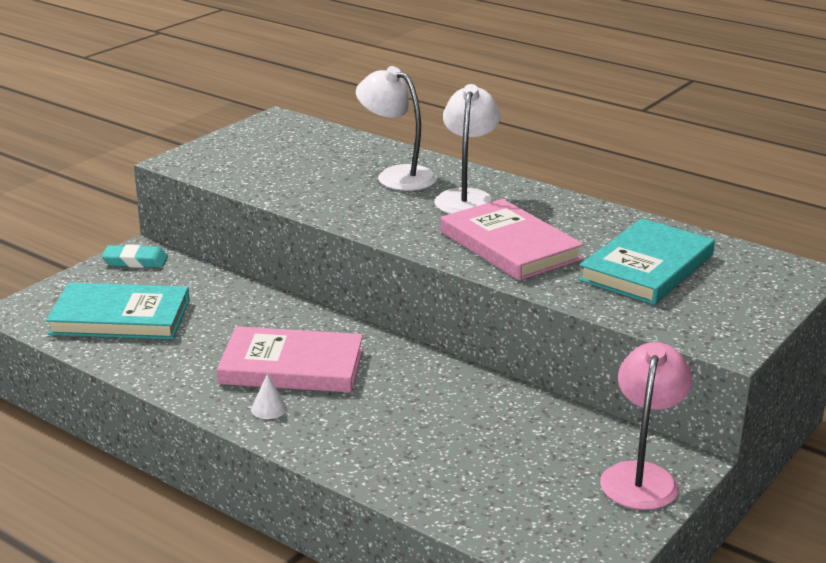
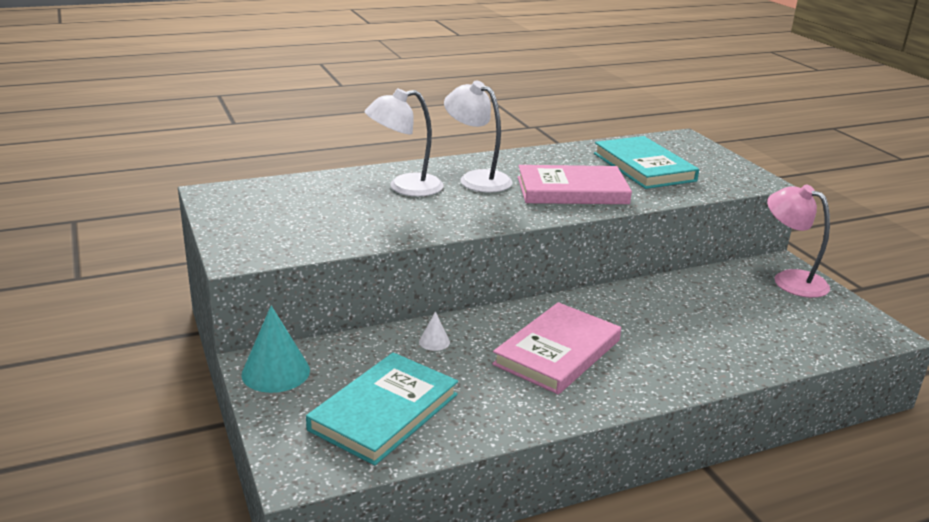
camera: 60 degrees left, 0 degrees up
(135, 261) = (275, 372): turquoise eraser -> turquoise cone
(269, 409) = (617, 382): white cone -> white cone (434, 342)

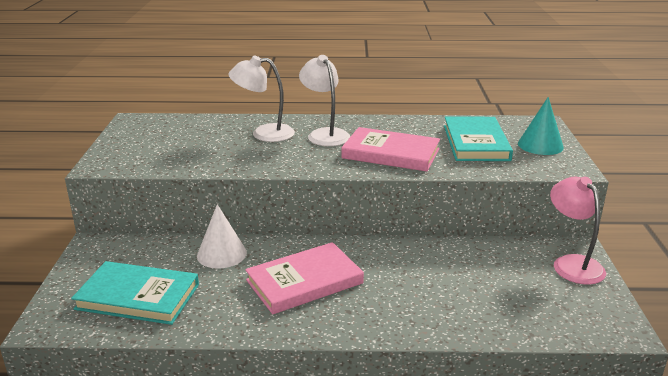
camera: 25 degrees right, 0 degrees up
(275, 372) = (98, 252): turquoise cone -> turquoise cone (540, 145)
(384, 412) = (138, 296): turquoise book -> turquoise book turned 45 degrees clockwise
(434, 342) = (221, 254): white cone -> white cone, size x2.03

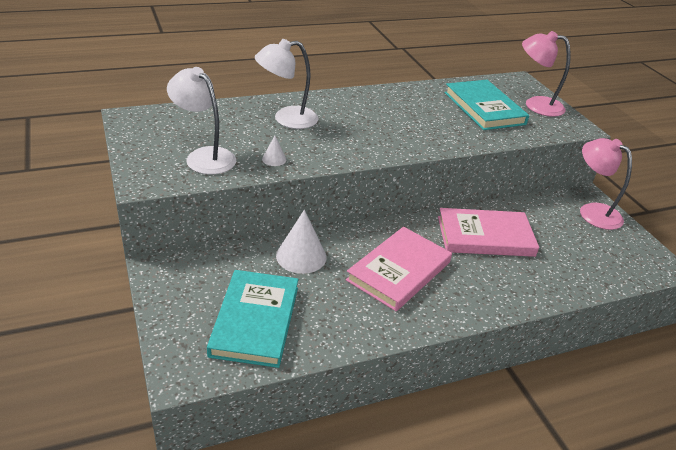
camera: 25 degrees left, 10 degrees up
(138, 296) = (255, 321): turquoise book -> turquoise book turned 75 degrees counterclockwise
(222, 162) = (274, 159): none -> white cone
(325, 134) = (346, 113): white lamp -> white lamp (204, 156)
(390, 153) = (423, 129): pink book -> pink book (485, 236)
(540, 145) = (536, 105): turquoise cone -> pink lamp

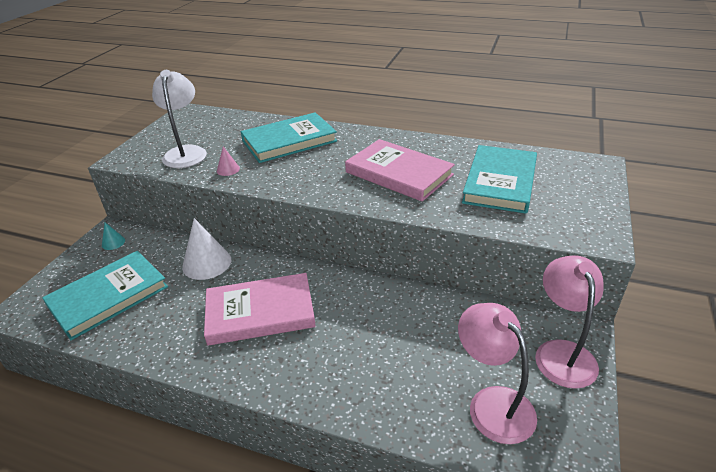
camera: 45 degrees right, 0 degrees up
(179, 278) = (113, 242): none -> turquoise cone
(274, 159) = (228, 169): white cone -> pink cone
(286, 119) = (289, 141): white lamp -> turquoise book
(485, 236) = (387, 319): pink book -> pink book (398, 173)
(536, 105) = (576, 196): pink lamp -> pink lamp (492, 403)

